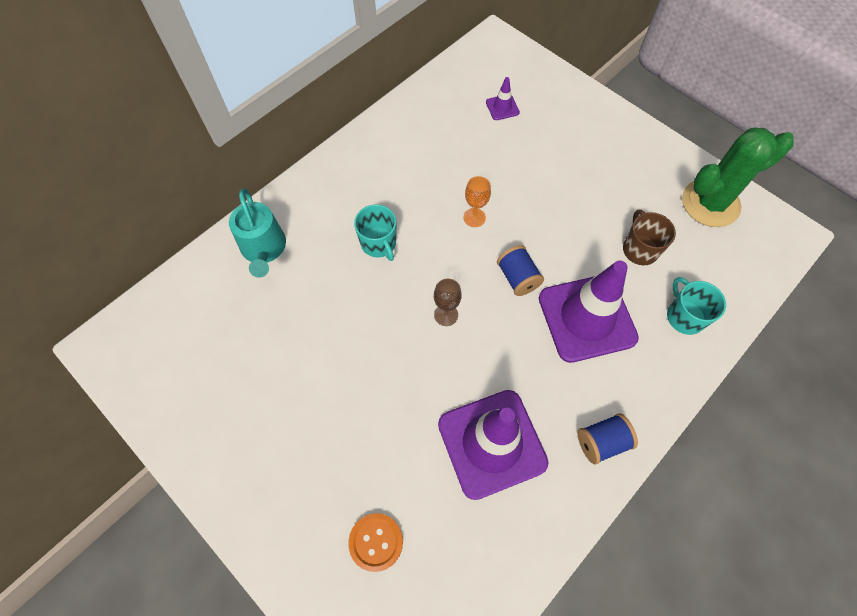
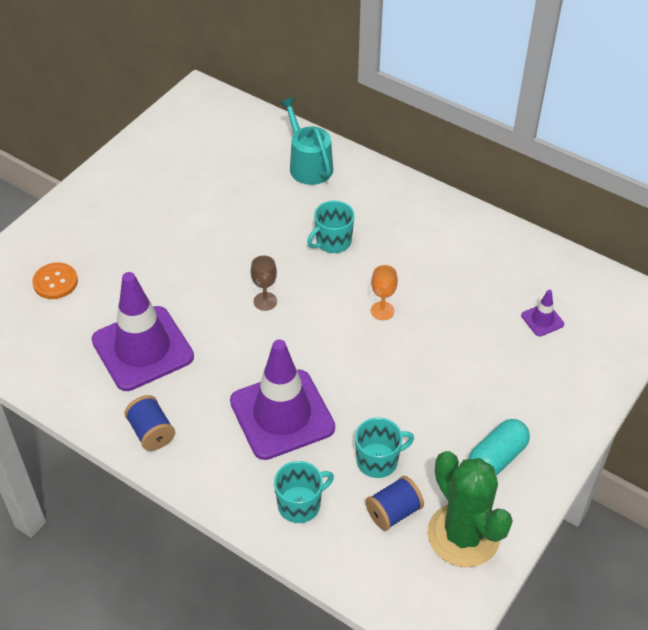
camera: 80 degrees right, 15 degrees down
(264, 249) = (308, 165): turquoise watering can -> turquoise watering can turned 90 degrees clockwise
(517, 278) = (317, 353): blue spool -> blue spool (393, 512)
(638, 167) = (497, 457): none -> turquoise capsule
(639, 249) = (378, 460): brown mug -> turquoise mug

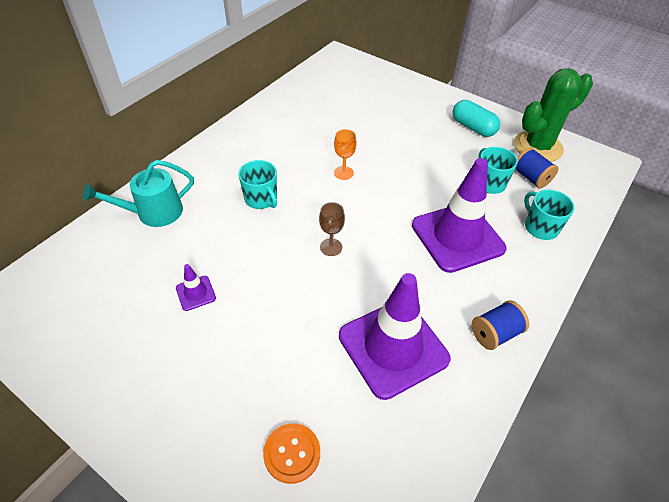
camera: 90 degrees left, 0 degrees up
(542, 320) = (353, 97): purple traffic cone -> purple traffic cone (195, 293)

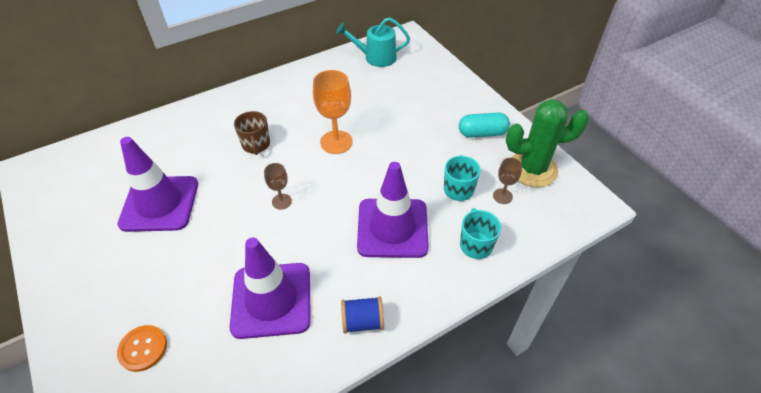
camera: 25 degrees right, 0 degrees up
(154, 212) = (172, 132): turquoise watering can -> turquoise watering can (376, 57)
(195, 293) = (160, 204): purple traffic cone -> purple traffic cone, size x2.41
(261, 199) = (256, 145): turquoise mug -> brown mug
(343, 173) = (336, 142): orange goblet -> orange goblet, size x1.80
(473, 127) = (482, 133): turquoise capsule -> turquoise capsule turned 75 degrees counterclockwise
(531, 178) = (502, 196): blue spool -> brown goblet

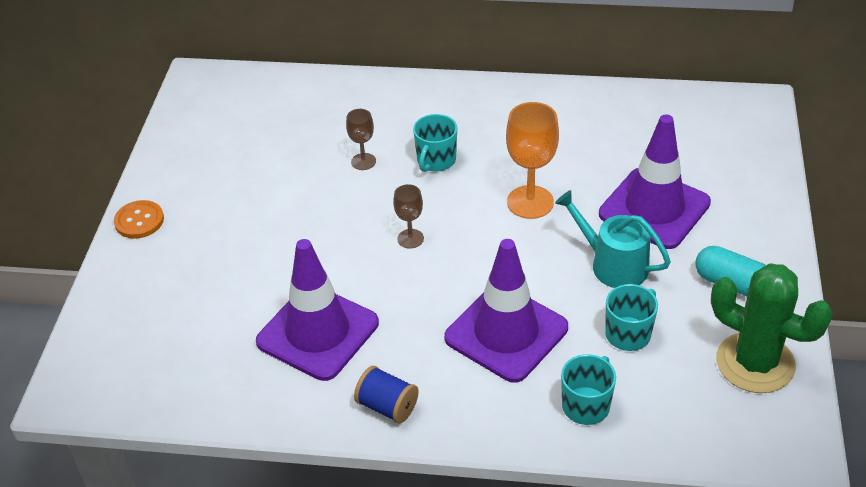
camera: 40 degrees right, 5 degrees down
(143, 348) = (174, 308): orange button -> orange button (139, 221)
(160, 204) = (288, 176): purple traffic cone -> purple traffic cone (654, 208)
(256, 145) = (436, 160): brown mug -> turquoise mug
(376, 57) = (682, 116): turquoise watering can -> turquoise watering can (613, 264)
(502, 196) = (678, 372): brown goblet -> brown goblet (363, 161)

